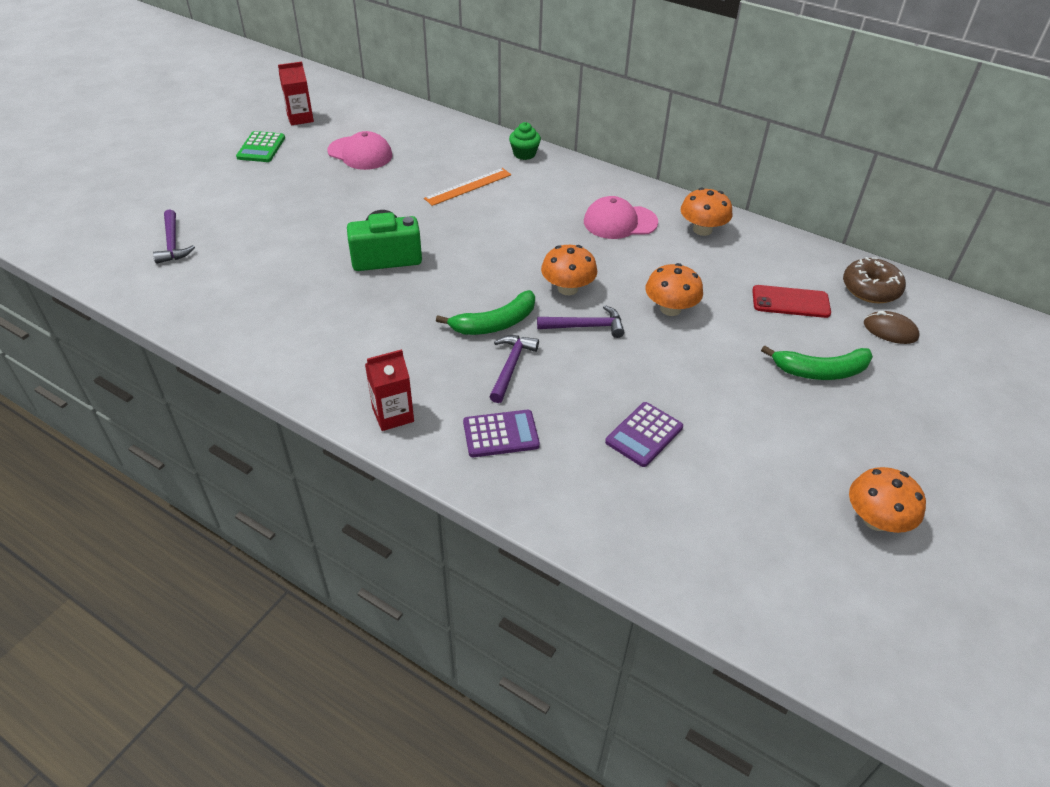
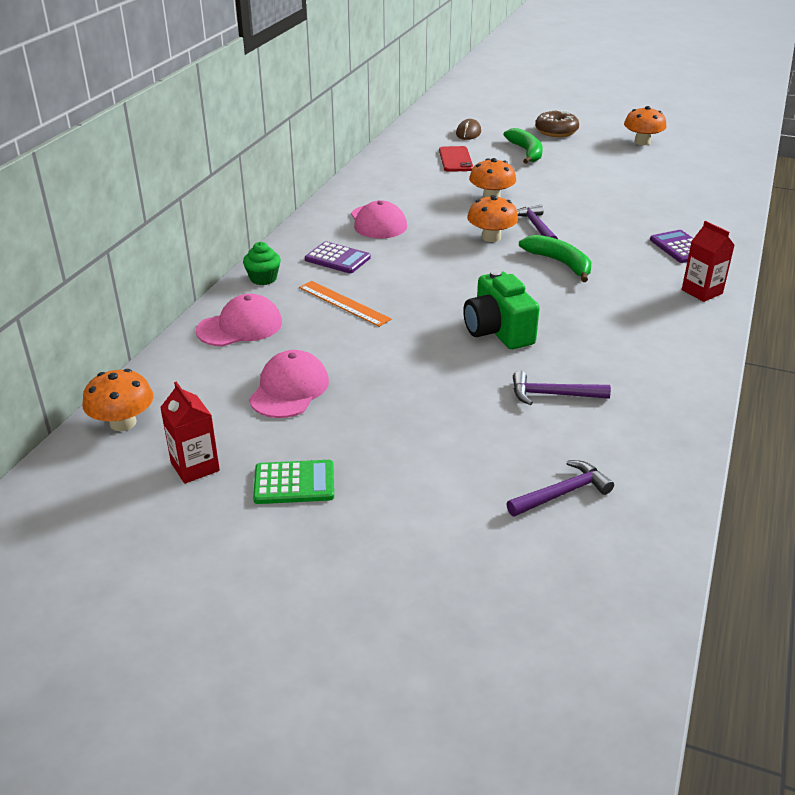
camera: 100 degrees left, 10 degrees down
(453, 140) = (240, 327): none -> pink cap
(510, 367) = (607, 251): purple hammer -> purple hammer (553, 395)
(644, 435) = (634, 201): purple calculator -> purple calculator (337, 259)
(702, 230) = (374, 189): orange mushroom -> orange mushroom (123, 423)
(870, 289) = (424, 136): brown donut -> brown donut (556, 131)

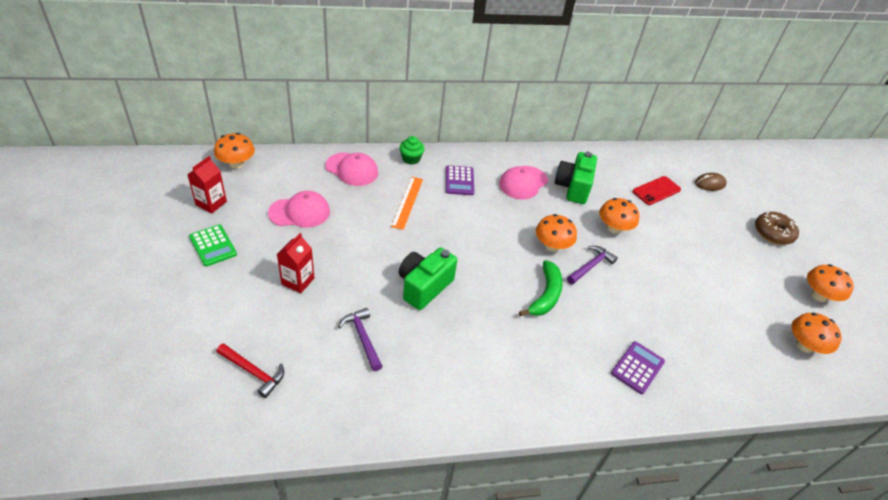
camera: 55 degrees right, 10 degrees up
(412, 198) = (573, 187): none -> green camera
(526, 152) = (713, 226): green banana -> none
(562, 493) = (253, 372): purple hammer -> red hammer
(693, 168) = (804, 345): none -> orange mushroom
(702, 292) = (572, 399): red carton -> red carton (298, 281)

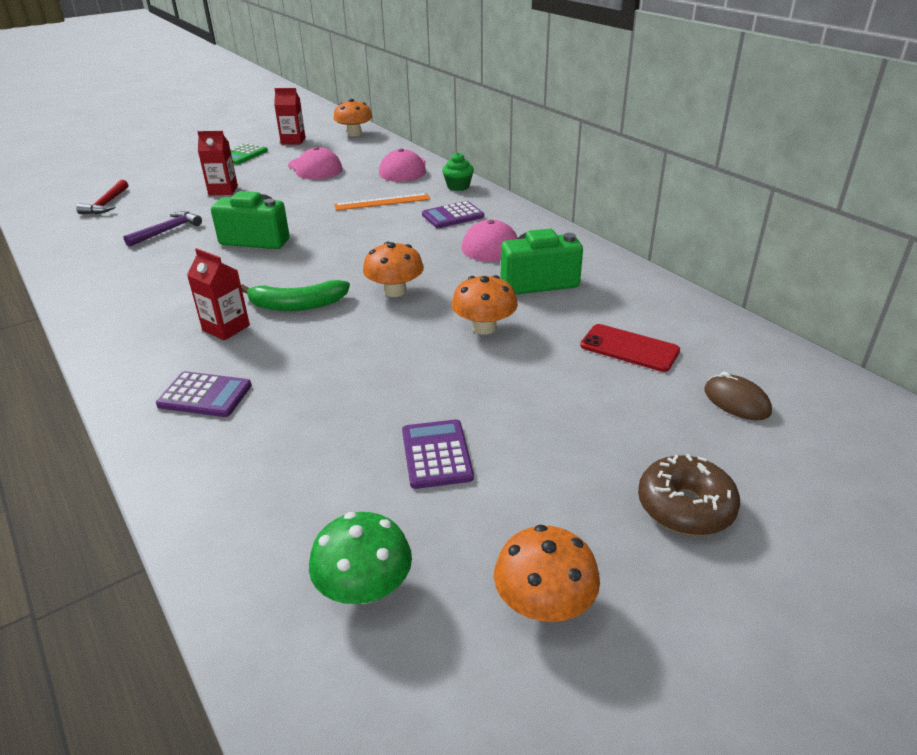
camera: 70 degrees right, 10 degrees down
(558, 338) = (226, 328): none -> red carton
(590, 266) = (381, 325): purple hammer -> none
(721, 290) = (436, 454): none -> purple calculator
(804, 345) = (364, 588): orange mushroom -> green mushroom

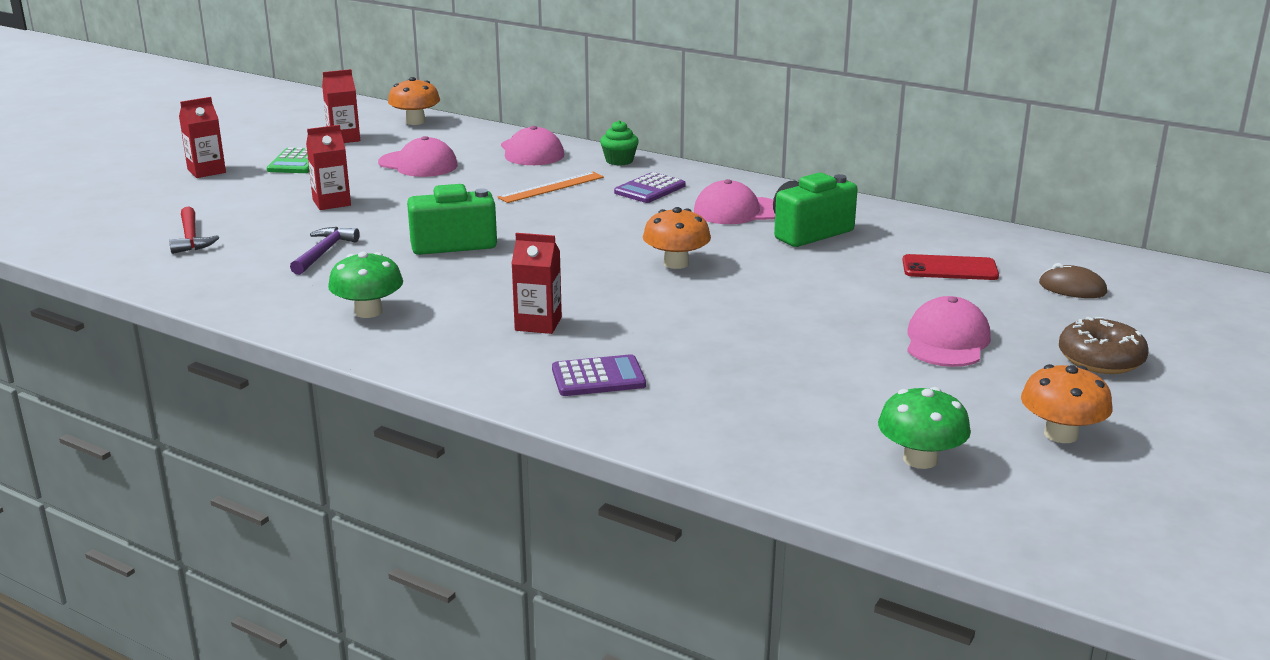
camera: 25 degrees left, 10 degrees down
(130, 289) = (368, 311): none -> green mushroom
(182, 154) = (206, 171): none -> red carton
(297, 305) = (588, 292): green banana -> none
(436, 454) = (873, 371): purple calculator -> none
(484, 327) = (802, 276): orange mushroom -> none
(543, 436) = (947, 341): none -> pink cap

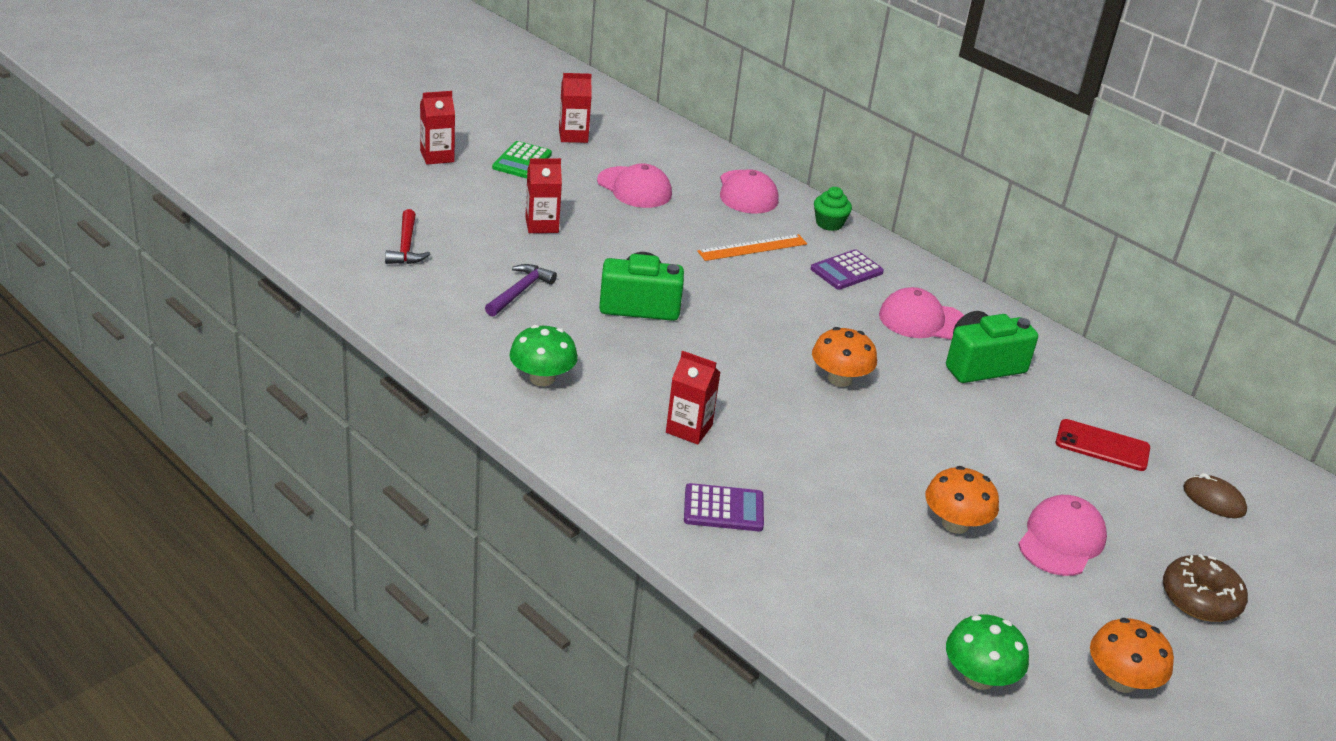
camera: 10 degrees right, 10 degrees up
(415, 121) = (647, 125): orange mushroom -> orange mushroom (955, 524)

